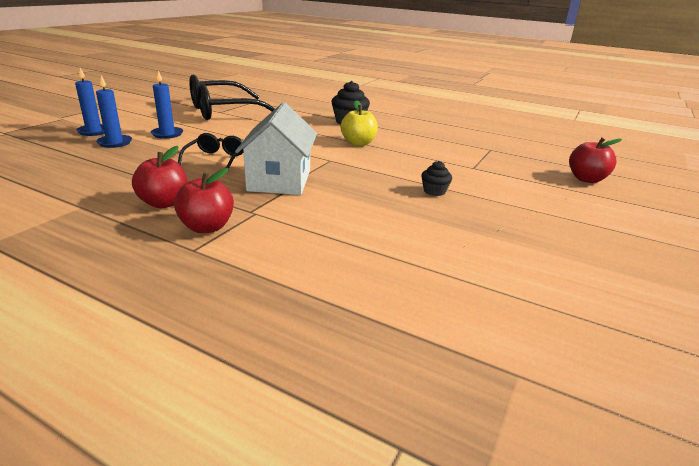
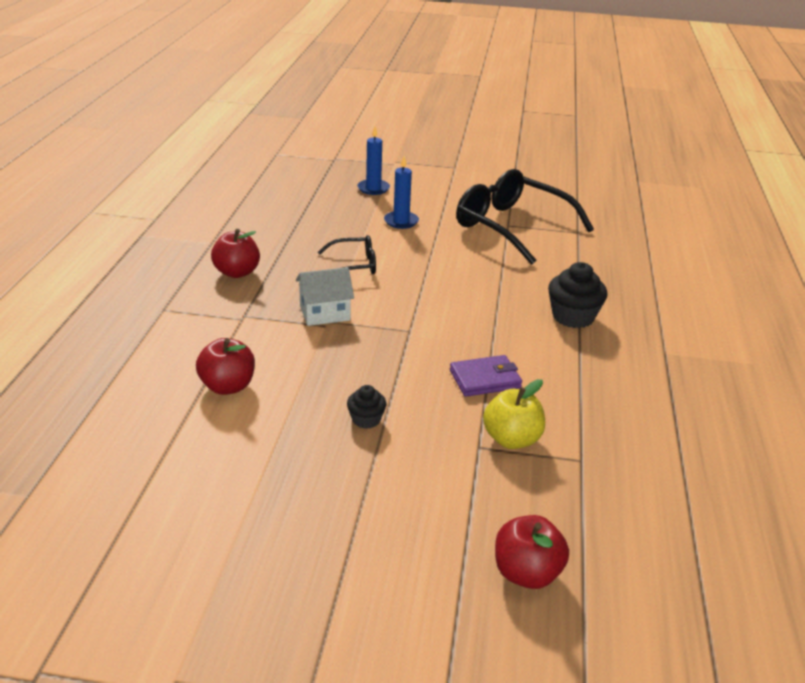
camera: 70 degrees right, 5 degrees up
(115, 143) = (353, 207): blue candle -> none
(207, 227) = (202, 304): red apple -> red apple (228, 386)
(279, 180) = (324, 313): white house -> white house, size x0.64
(358, 143) = (489, 339): yellow apple -> yellow apple (511, 439)
(403, 153) = (485, 379): none -> purple wallet

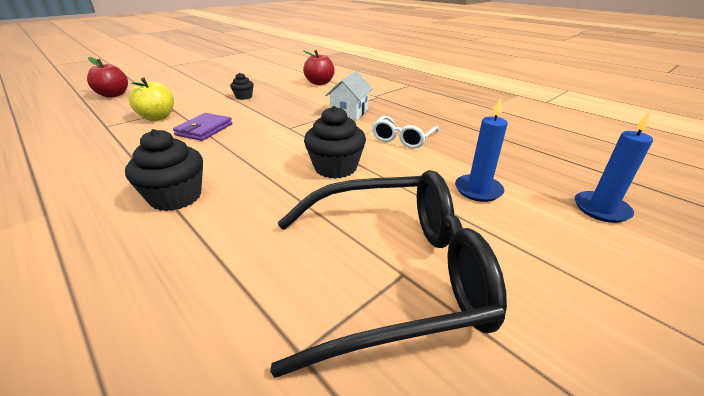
camera: 130 degrees right, 0 degrees up
(237, 272) = (434, 105): red apple -> none
(354, 265) = (402, 139): black glasses -> white glasses
(446, 276) = (335, 168): none -> black cupcake

